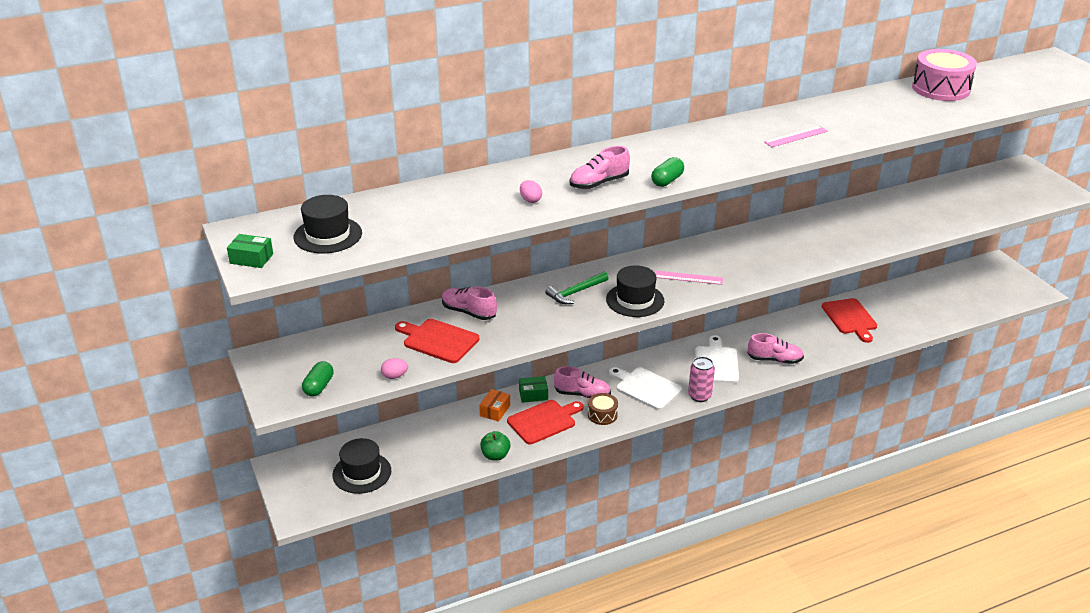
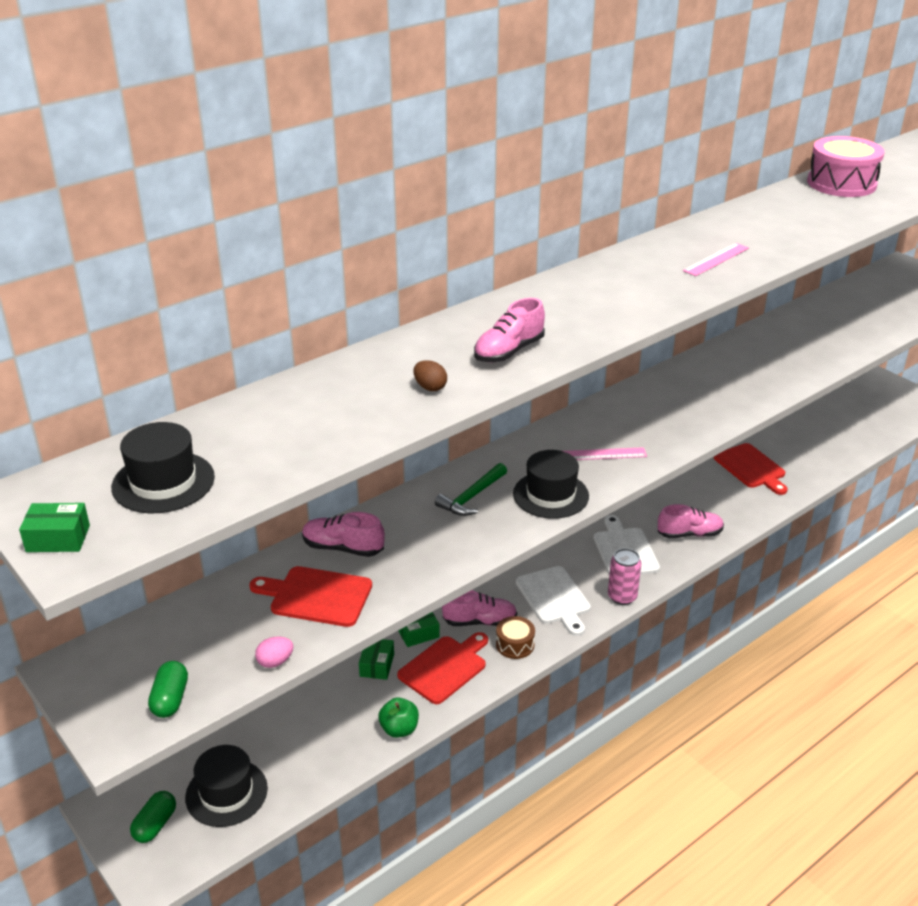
camera: 15 degrees left, 0 degrees up
(495, 410) = (377, 665): orange box -> green box
(530, 200) = (430, 387): pink egg -> brown egg
(646, 388) = (554, 598): white cutting board -> white cutting board turned 135 degrees counterclockwise
(667, 181) = (593, 336): green capsule -> green capsule (155, 825)

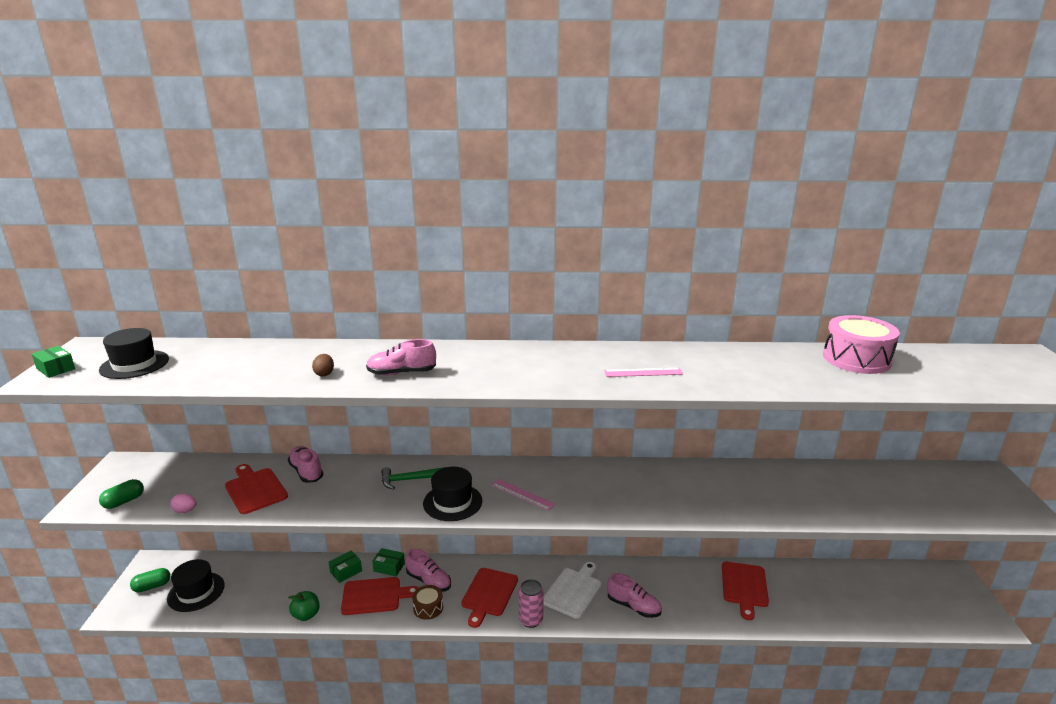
camera: 40 degrees right, 10 degrees down
(554, 598) = (489, 594): white cutting board -> red cutting board

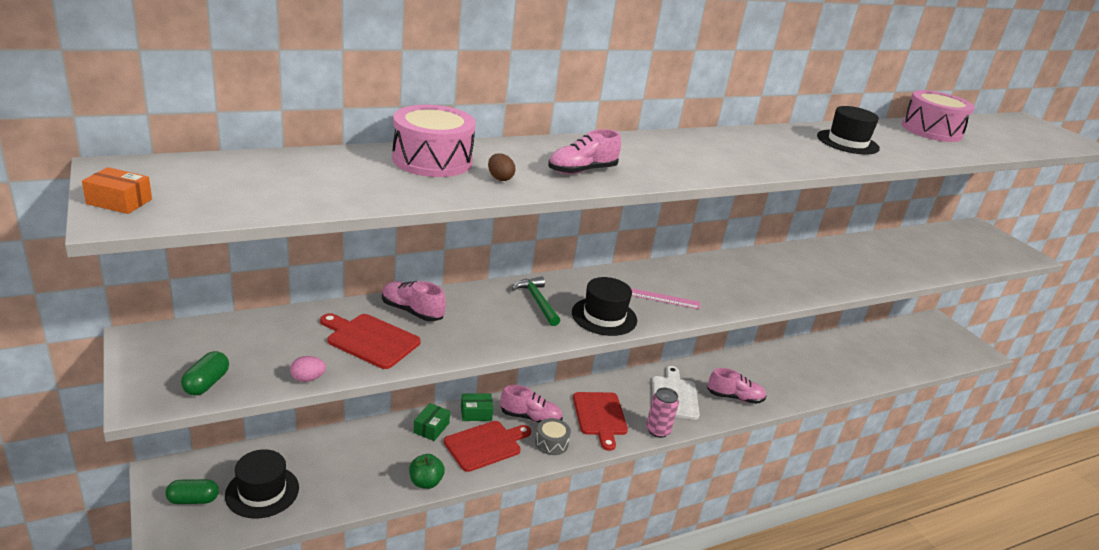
camera: 30 degrees left, 5 degrees up
(56, 369) = (119, 201): green box -> orange box
(134, 364) = (234, 187): black hat -> black hat (847, 142)
(152, 586) = (193, 500): green capsule -> green capsule turned 45 degrees clockwise
(295, 355) = (432, 160): none -> pink drum
(410, 480) = (537, 302): green hammer -> green hammer turned 105 degrees clockwise
(428, 608) = (551, 443): brown drum -> grey drum
(643, 372) = (796, 153): pink ruler -> none
(744, 587) = (806, 361): red cutting board -> none

